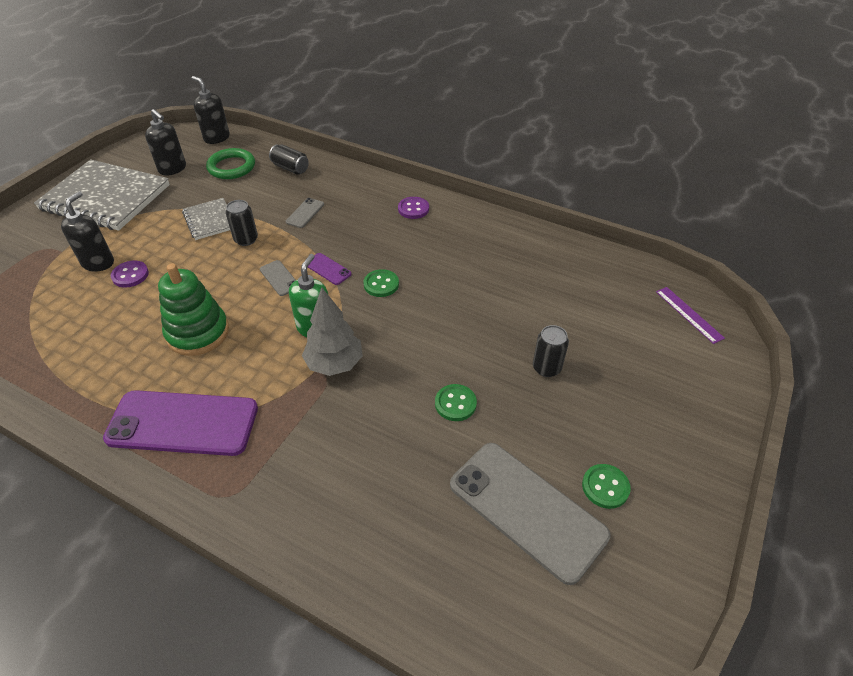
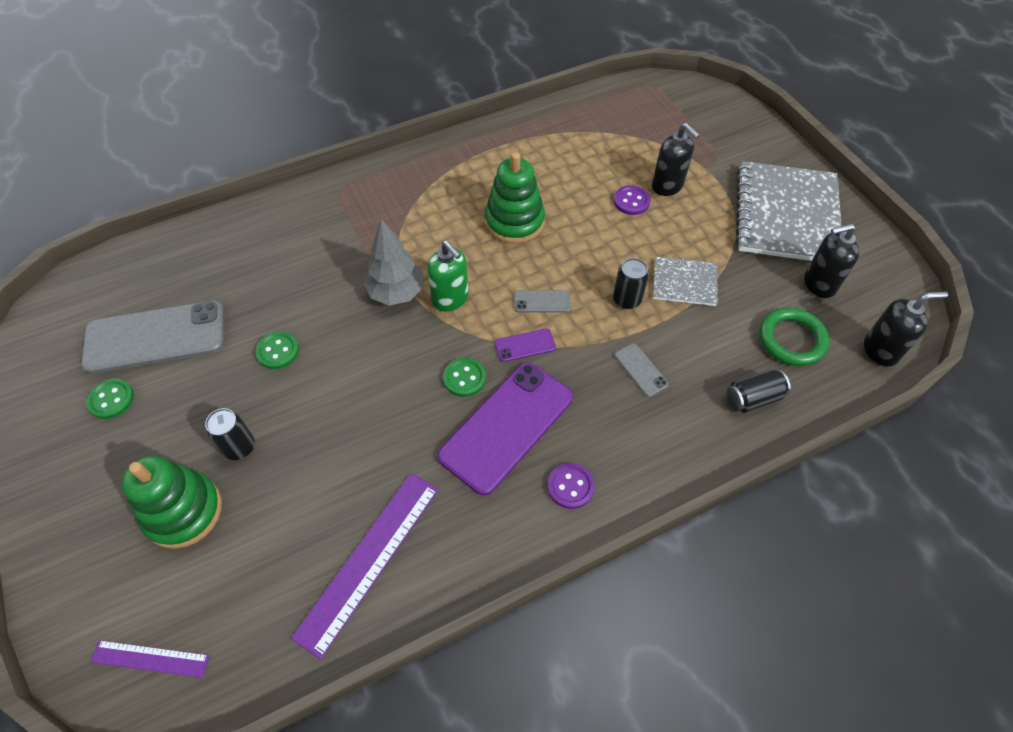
camera: 125 degrees right, 10 degrees up
(105, 198) = (786, 215): grey notebook -> grey notebook turned 45 degrees counterclockwise
(183, 423) = (424, 186): purple phone -> purple phone (506, 426)
(538, 261) = (368, 560): none -> purple ruler
(614, 364) = (183, 511): none -> green stacking toy

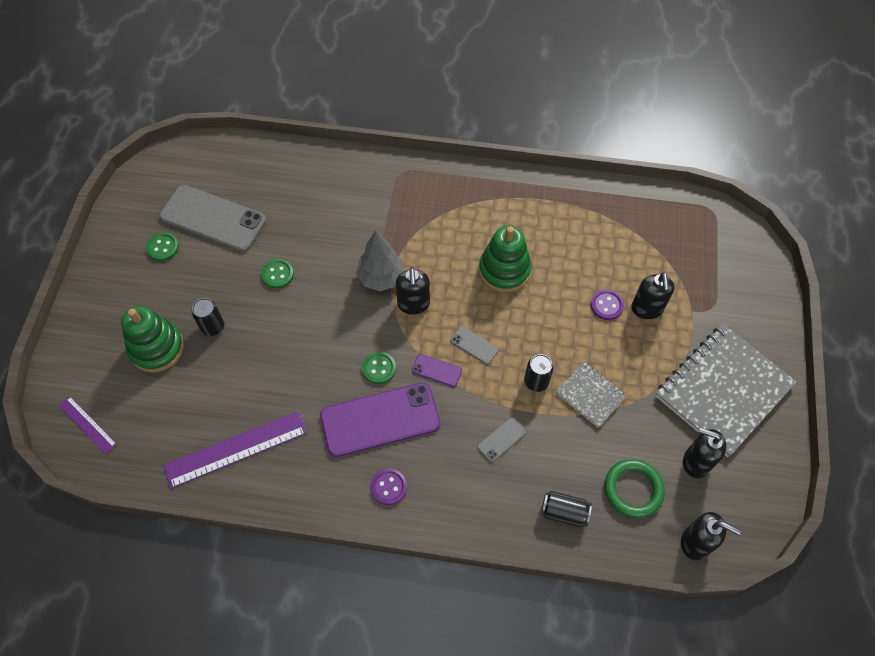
camera: 35 degrees right, 5 degrees up
(450, 299) = (413, 304): green soap dispenser -> black soap dispenser
(640, 370) = (501, 439): grey phone -> grey phone turned 45 degrees clockwise

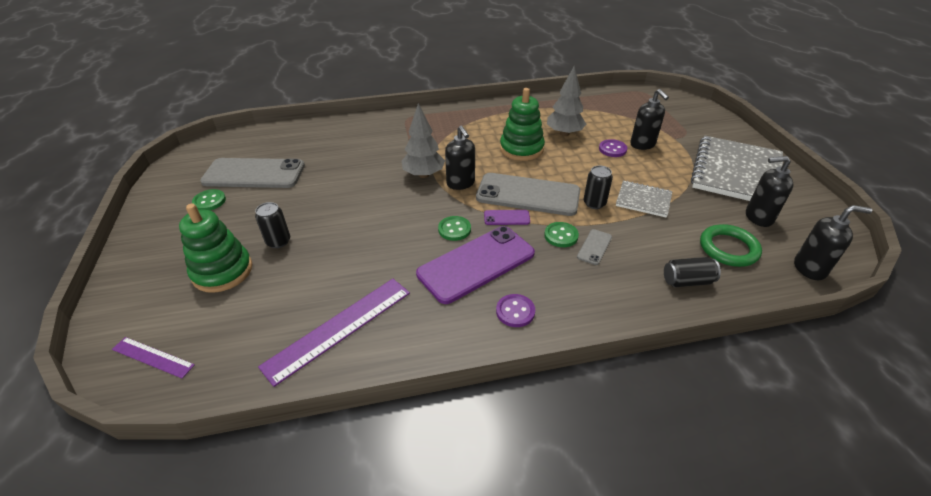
camera: 20 degrees left, 20 degrees down
(277, 274) = (329, 193): green button -> green button (561, 236)
(474, 345) = (528, 195): grey phone -> grey phone, size x2.33
(567, 260) = (564, 133): none -> grey tree

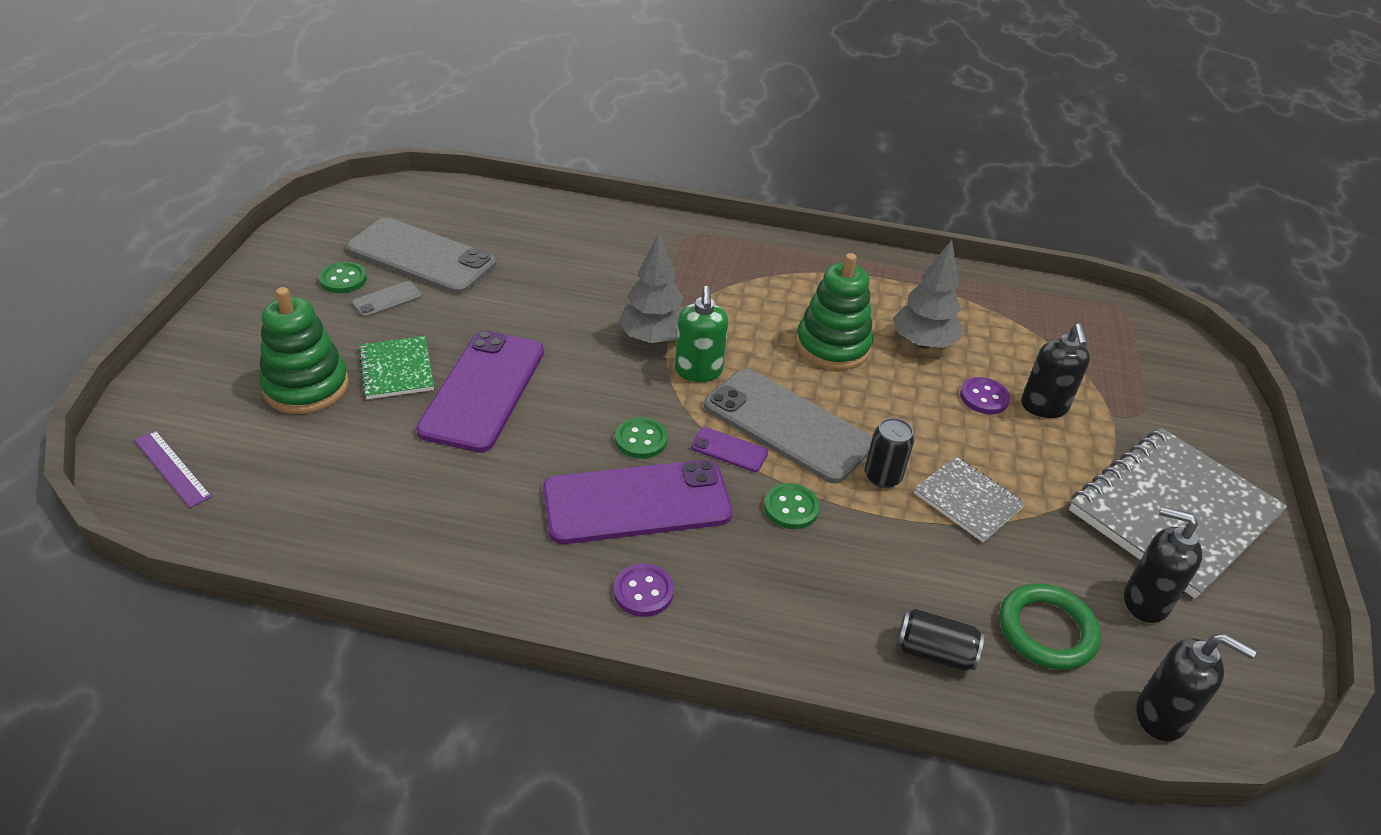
camera: 20 degrees right, 0 degrees up
(278, 241) = (396, 370): black can -> green notebook
(339, 328) = (401, 519): purple ruler -> none
(342, 234) = (483, 390): none -> purple phone
(461, 183) = (698, 371): black soap dispenser -> green soap dispenser
(594, 247) = (829, 544): grey phone -> grey phone (387, 300)

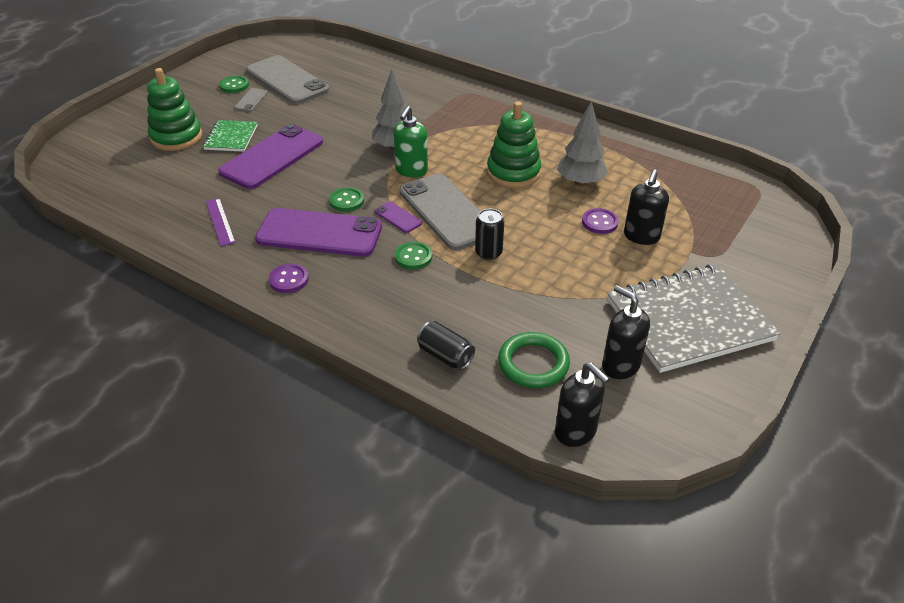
camera: 25 degrees right, 0 degrees up
(172, 468) = (82, 164): purple ruler -> purple ruler (220, 221)
(387, 300) = (251, 100): grey phone -> grey phone turned 60 degrees counterclockwise
(968, 500) = (537, 279): grey notebook -> none

